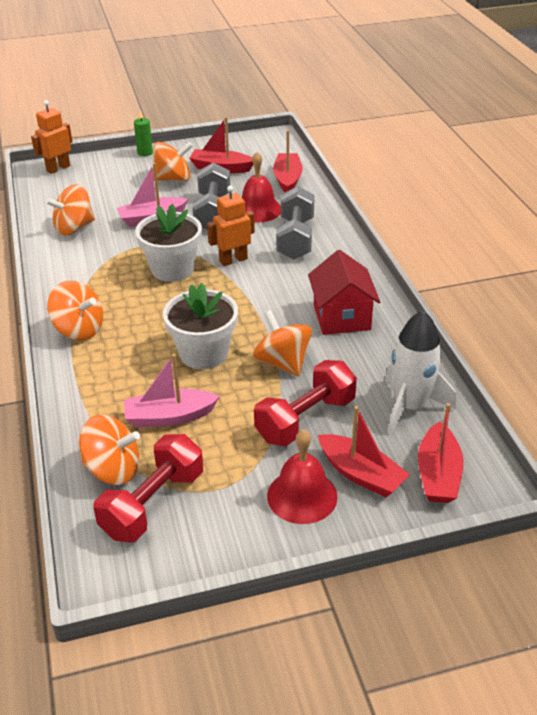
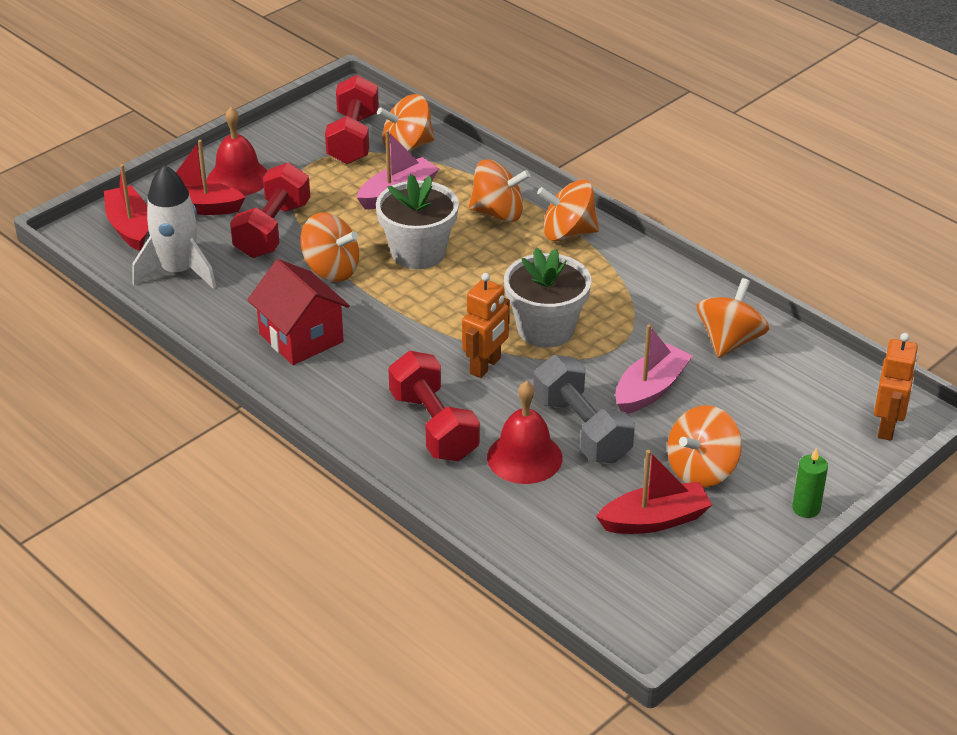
camera: 150 degrees right, 0 degrees up
(109, 365) = (498, 213): none -> orange spinning top
(287, 179) = (532, 534): red boat -> none
(295, 238) = (433, 426): grey dumbbell -> red dumbbell

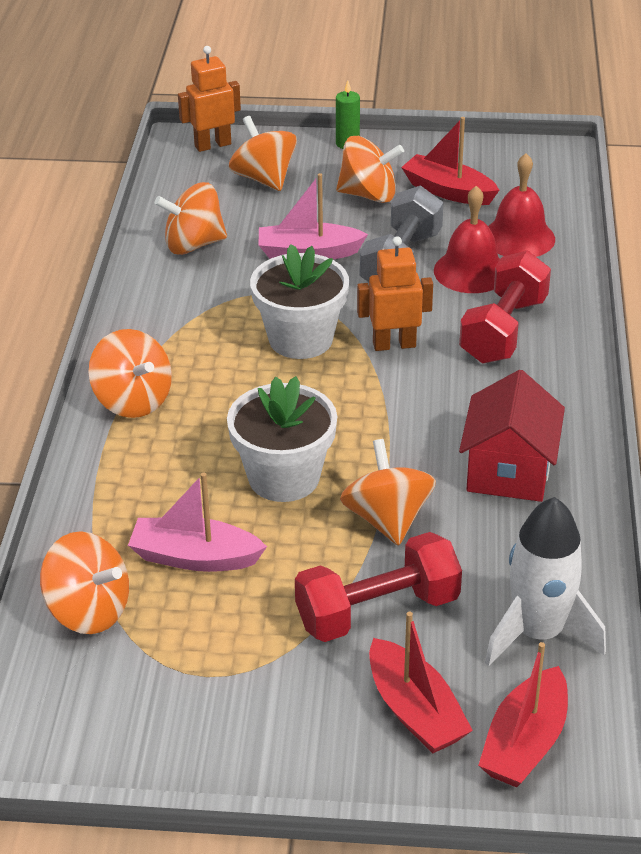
camera: 130 degrees left, 0 degrees up
(238, 178) = (318, 718): red bell -> red bell (518, 237)
(353, 138) = (118, 672): red dumbbell -> none
(498, 213) = (149, 463): orange spinning top -> orange spinning top (264, 179)

